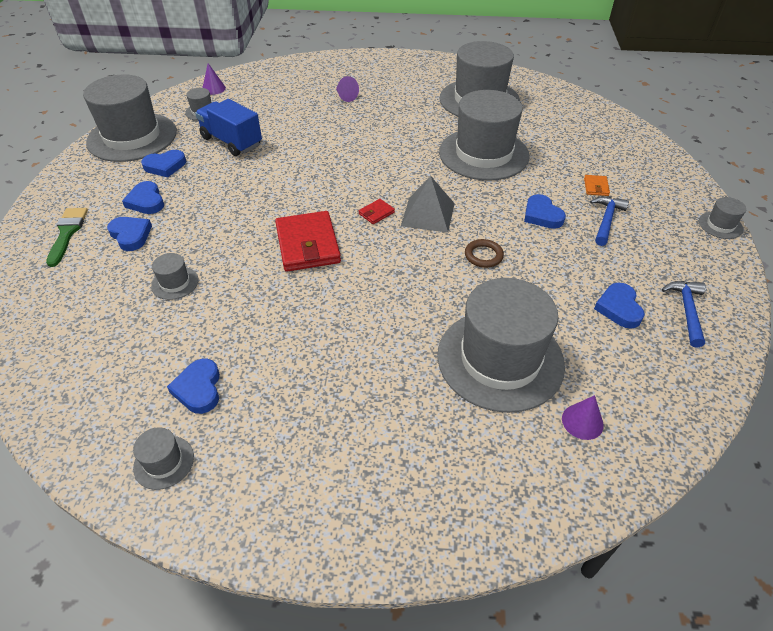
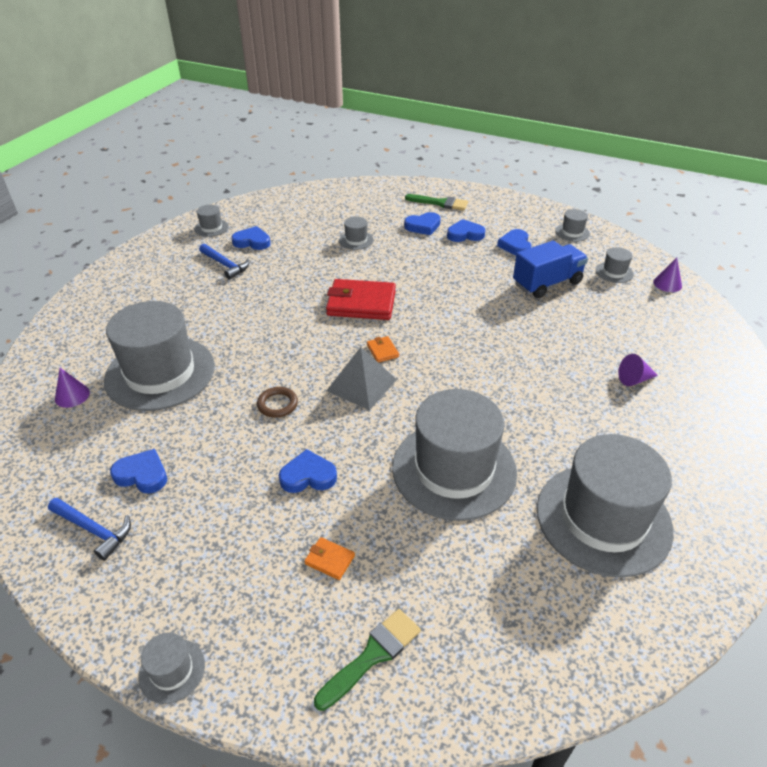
camera: 110 degrees right, 5 degrees down
(132, 137) = (572, 232): grey hat -> grey hat, size x0.41
(376, 213) = (382, 351): red wallet -> orange wallet
(606, 220) = (263, 535): blue hammer -> blue hammer (225, 265)
(634, 158) = (372, 655): none -> green brush

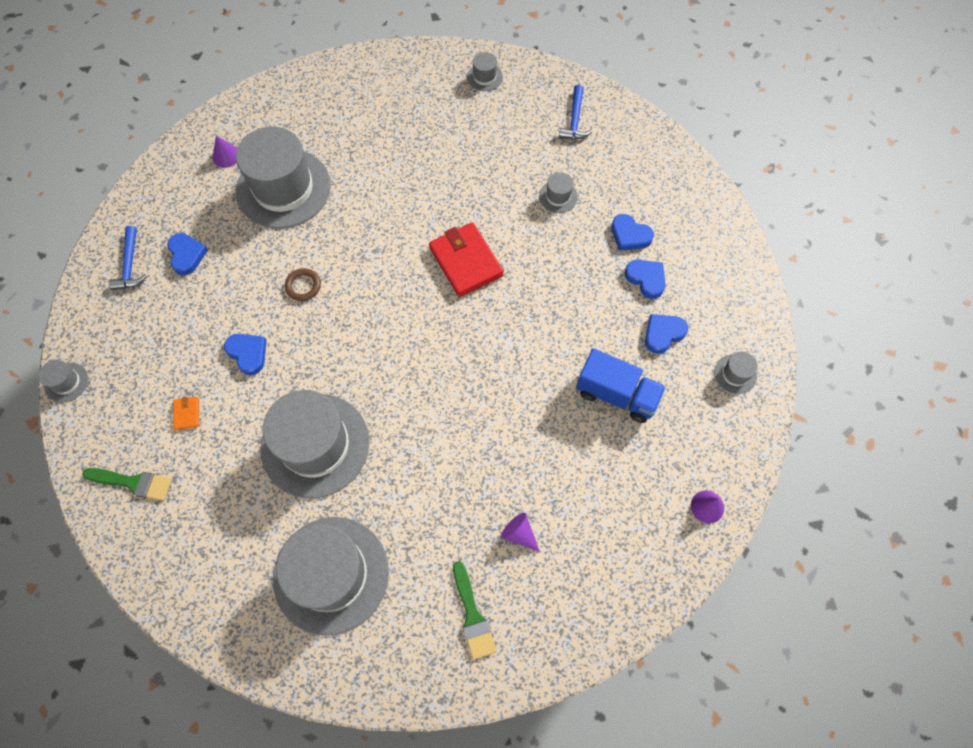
camera: 55 degrees right, 25 degrees up
(225, 265) = (440, 128): blue hammer -> blue hammer (575, 120)
(252, 242) = (489, 121): blue heart -> none
(361, 385) = (363, 327): grey pyramid -> none
(382, 351) = (414, 317): orange wallet -> none
(440, 203) = (687, 224): green brush -> green brush (473, 615)
(614, 272) = (688, 447): grey hat -> none

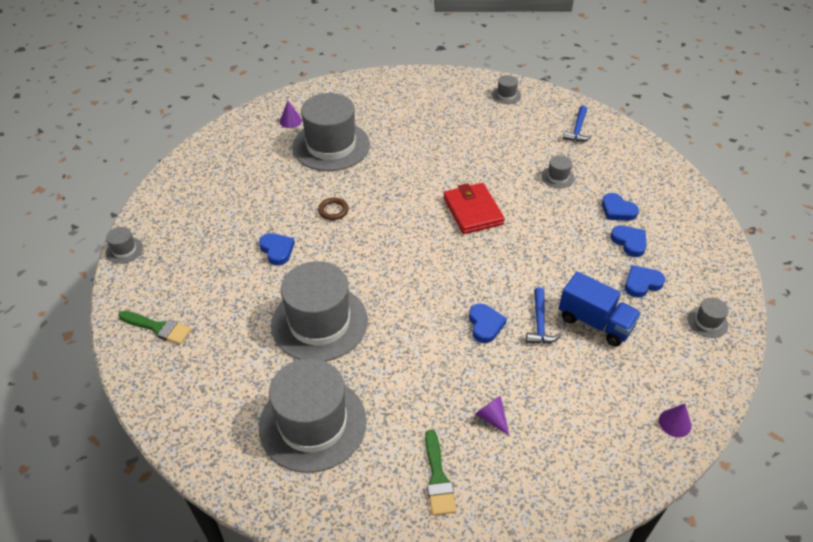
camera: 10 degrees right, 20 degrees down
(130, 265) = (197, 180): blue hammer -> blue hammer (540, 323)
(187, 255) = (244, 179): blue heart -> blue heart (485, 325)
(187, 414) = (216, 285): orange wallet -> none

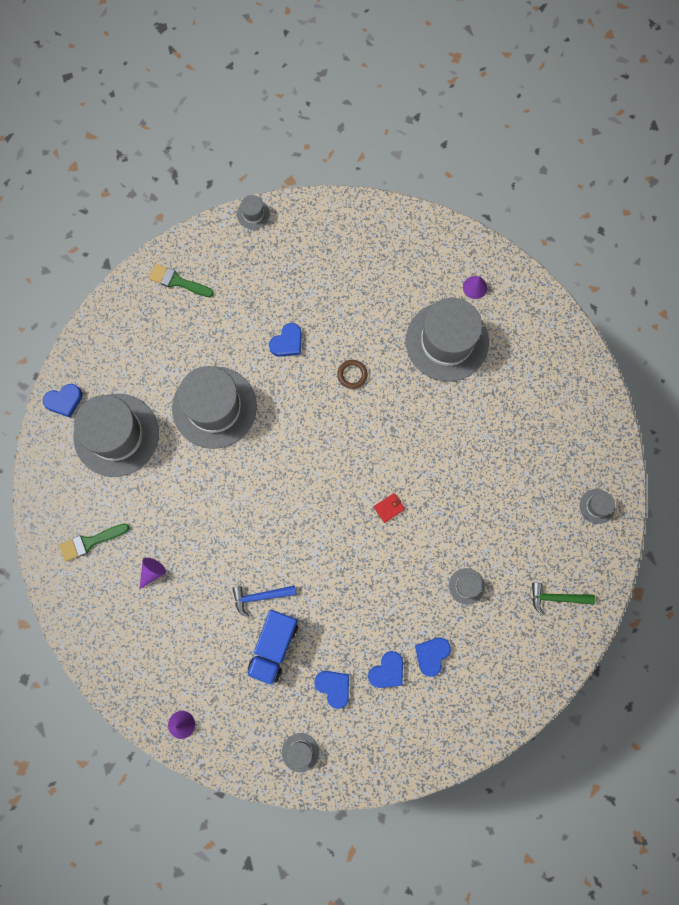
camera: 75 degrees right, 30 degrees up
(158, 328) = (177, 281): green brush -> green brush turned 105 degrees clockwise
(472, 211) = (389, 508): red wallet -> red wallet, size x0.44
(485, 325) = (246, 548): blue heart -> blue heart (64, 401)
(577, 129) = (557, 598): blue hammer -> green hammer

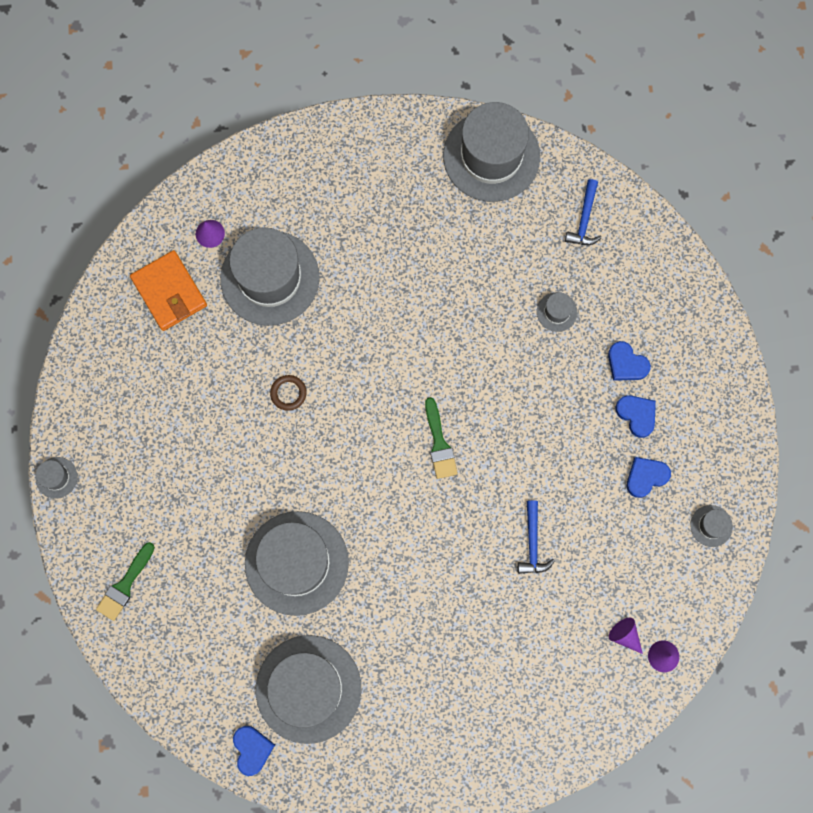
camera: 80 degrees left, 0 degrees up
(90, 542) = (435, 737): green brush -> green brush (439, 443)
(152, 572) = (484, 666): purple cone -> purple cone (625, 635)
(273, 647) = (591, 537): blue truck -> none
(287, 342) = (232, 462): blue heart -> none
(389, 508) = (454, 380): red wallet -> none
(418, 266) = (169, 292): none -> orange wallet
(557, 598) = (584, 219): green hammer -> blue hammer
(597, 506) = (491, 156): grey hat -> grey hat, size x2.45

